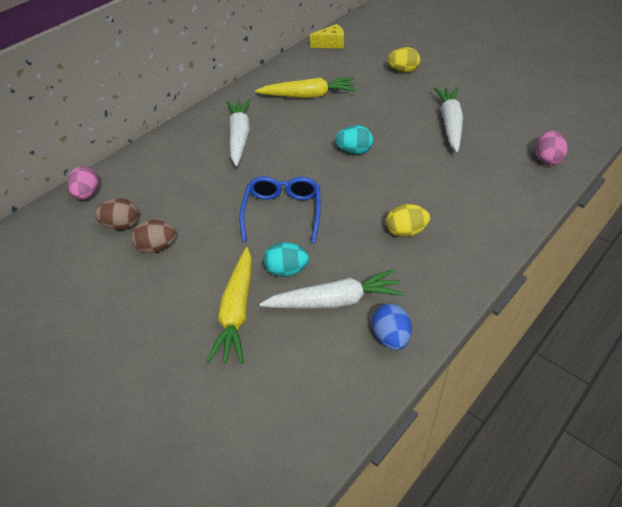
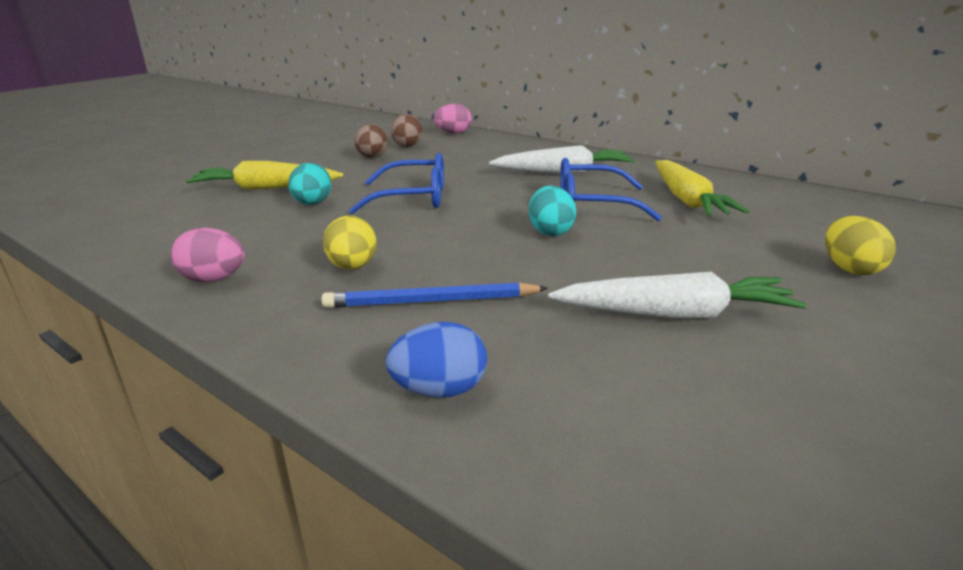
camera: 85 degrees right, 20 degrees down
(310, 131) = (592, 204): none -> blue glasses
(331, 44) = (875, 209): yellow cheese -> none
(334, 301) = (248, 227): white carrot -> none
(390, 337) = (164, 256): blue egg -> blue egg (440, 390)
(446, 197) = (431, 301): none -> blue pencil
(547, 159) = (578, 450): pink egg -> pink egg (214, 279)

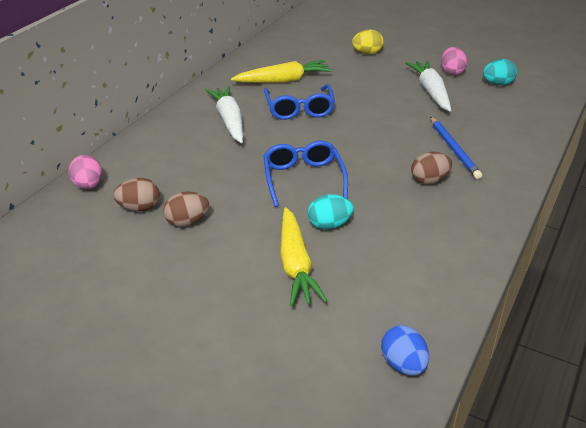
camera: 100 degrees left, 10 degrees up
(214, 279) = (471, 228): pink egg -> pink egg (452, 72)
(353, 267) = (429, 180): yellow egg -> brown egg
(440, 390) = (519, 138): blue egg -> blue egg (403, 365)
(550, 231) = (350, 121): turquoise egg -> turquoise egg (497, 84)

